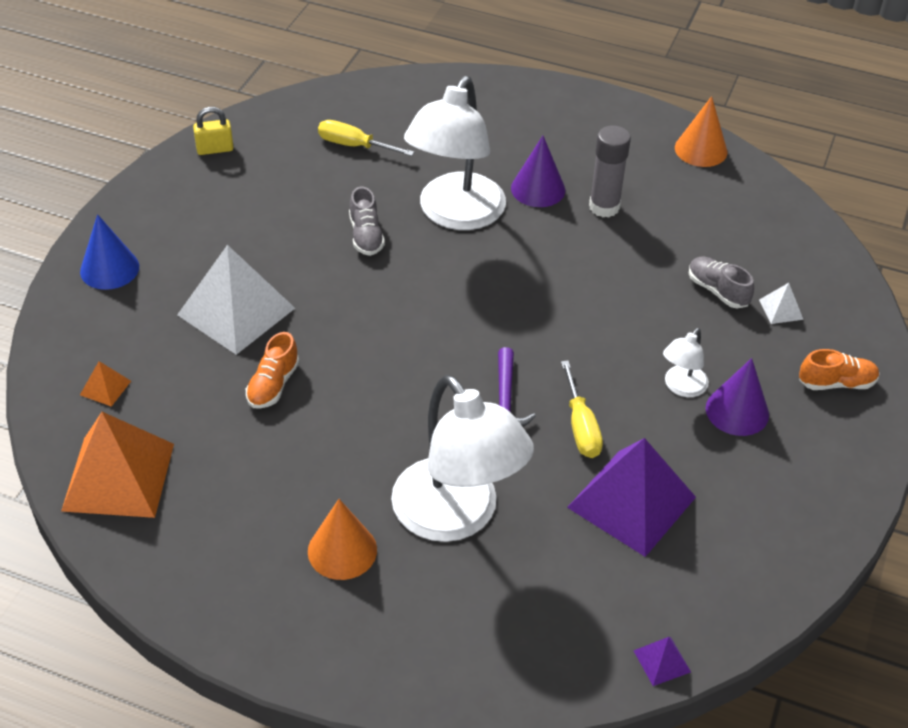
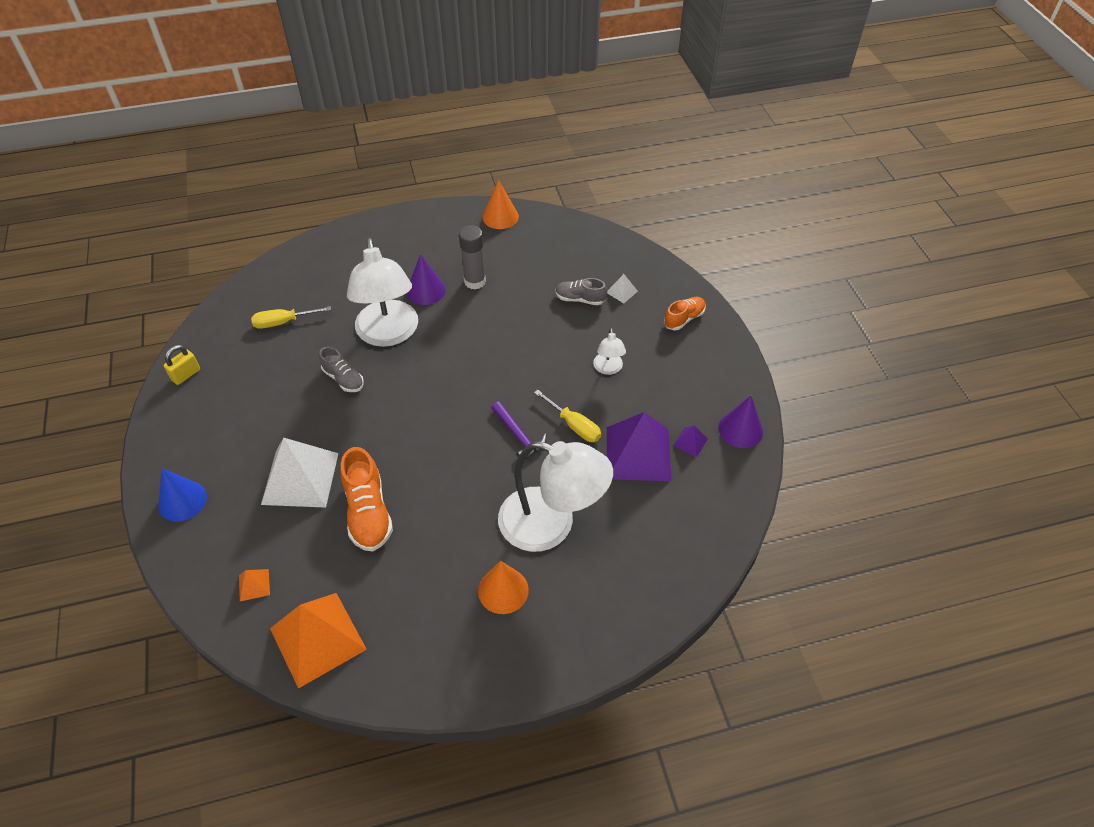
camera: 35 degrees left, 5 degrees up
(273, 385) = (368, 512): orange shoe -> orange shoe, size x1.63
(662, 661) = (728, 535): purple pyramid -> purple pyramid (690, 442)
(737, 411) = (648, 365): purple cone -> purple cone (740, 429)

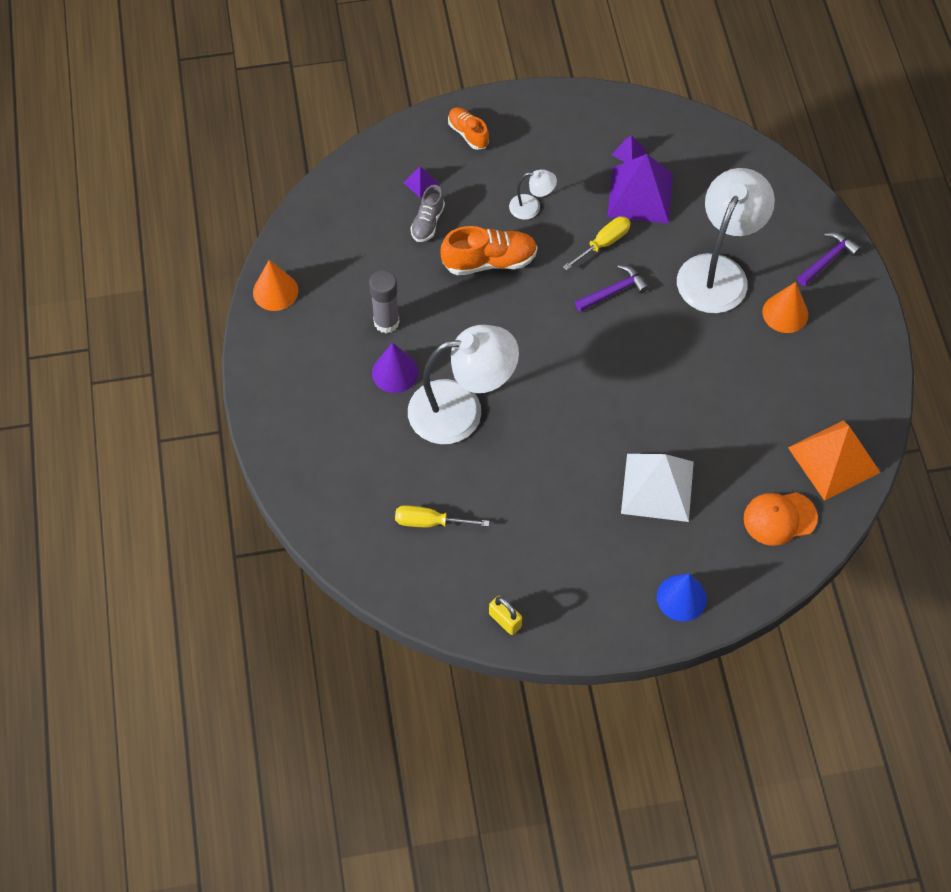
camera: 85 degrees left, 10 degrees up
(254, 585) = (779, 518): orange pyramid -> orange cap
(283, 322) = (430, 522): yellow screwdriver -> yellow screwdriver turned 105 degrees clockwise
(343, 379) = (525, 453): grey shoe -> none
(368, 512) = (700, 423): orange shoe -> orange shoe (489, 261)
(579, 635) = (827, 259): none -> purple hammer
(622, 292) = (421, 183): white pyramid -> purple pyramid
(740, 429) = (616, 111): purple cone -> none

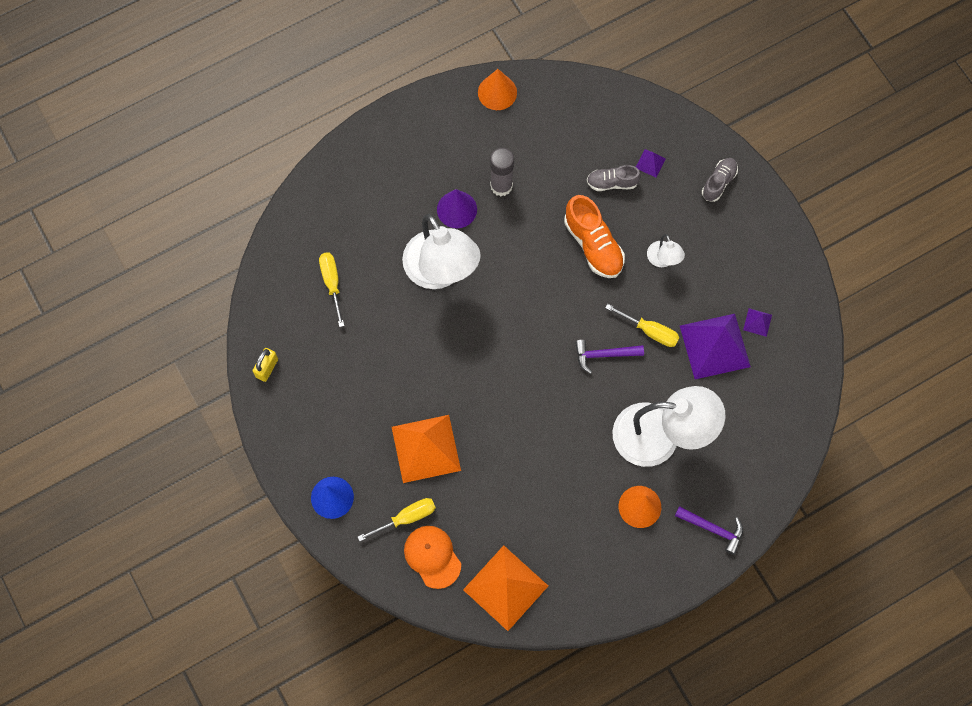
camera: 70 degrees right, 10 degrees up
(468, 133) = (718, 182): orange shoe -> grey shoe
(613, 291) = (604, 355): purple hammer -> purple hammer turned 135 degrees clockwise
(657, 487) = (426, 448): white pyramid -> orange pyramid
(729, 530) = (406, 518): none -> yellow screwdriver

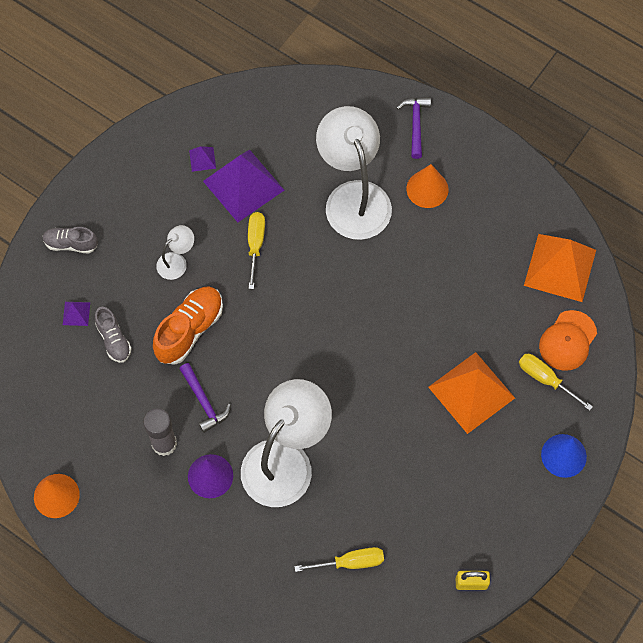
camera: 115 degrees left, 5 degrees down
(332, 283) = (350, 562): yellow screwdriver -> yellow screwdriver turned 150 degrees counterclockwise
(604, 355) = (299, 275): purple hammer -> purple hammer (204, 402)

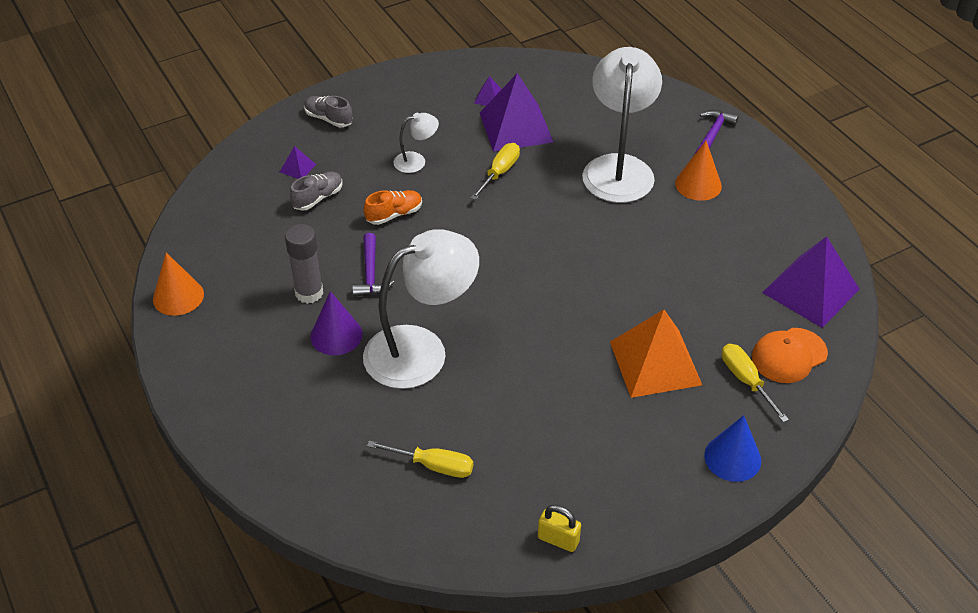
camera: 25 degrees right, 20 degrees down
(114, 340) = (318, 198): grey shoe -> grey shoe turned 135 degrees counterclockwise
(189, 330) = (394, 214): orange shoe -> orange shoe, size x0.61
(560, 267) = (811, 291): orange pyramid -> purple pyramid

